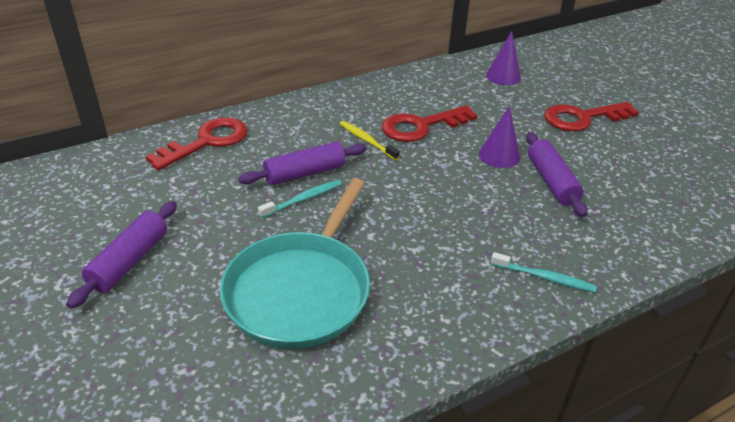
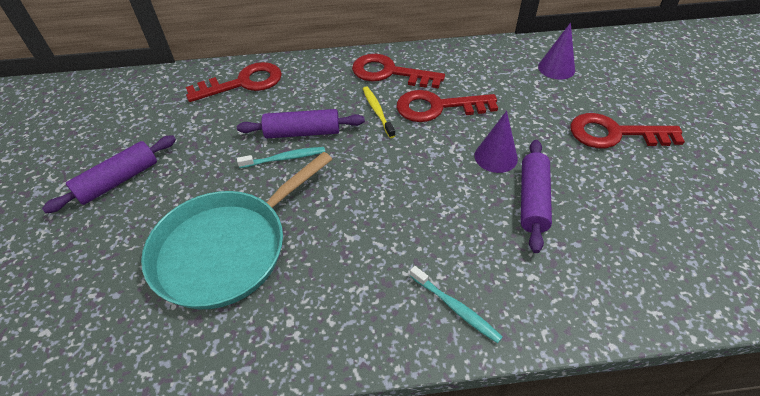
camera: 25 degrees right, 10 degrees up
(355, 106) = (389, 73): none -> red key

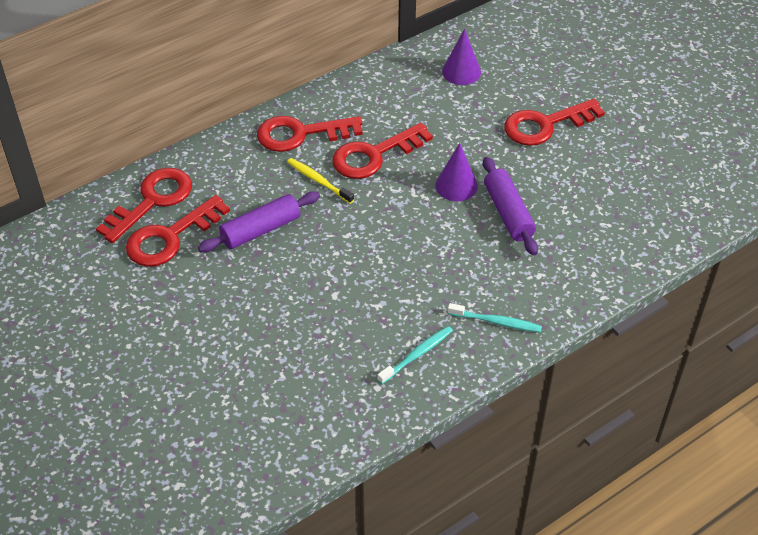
camera: 30 degrees left, 0 degrees up
(118, 180) = (115, 347): purple rolling pin -> none
(226, 249) = (278, 359): turquoise pan -> none
(232, 113) = (170, 237): none -> red key
(284, 158) = (264, 261): turquoise toothbrush -> turquoise toothbrush (417, 355)

